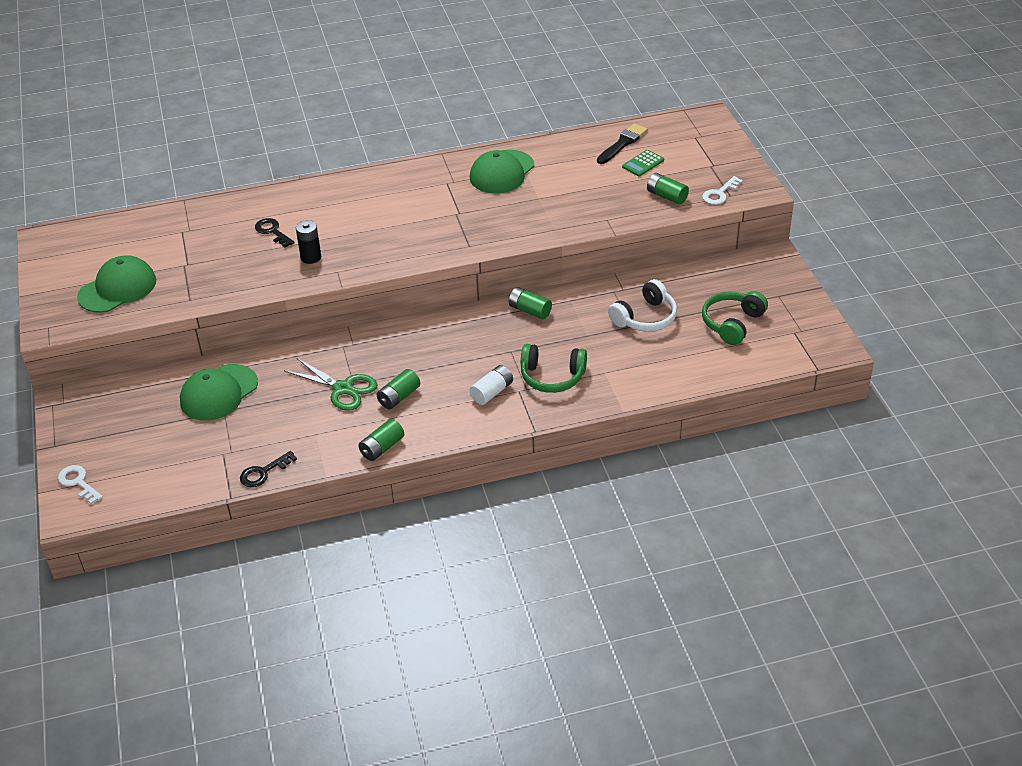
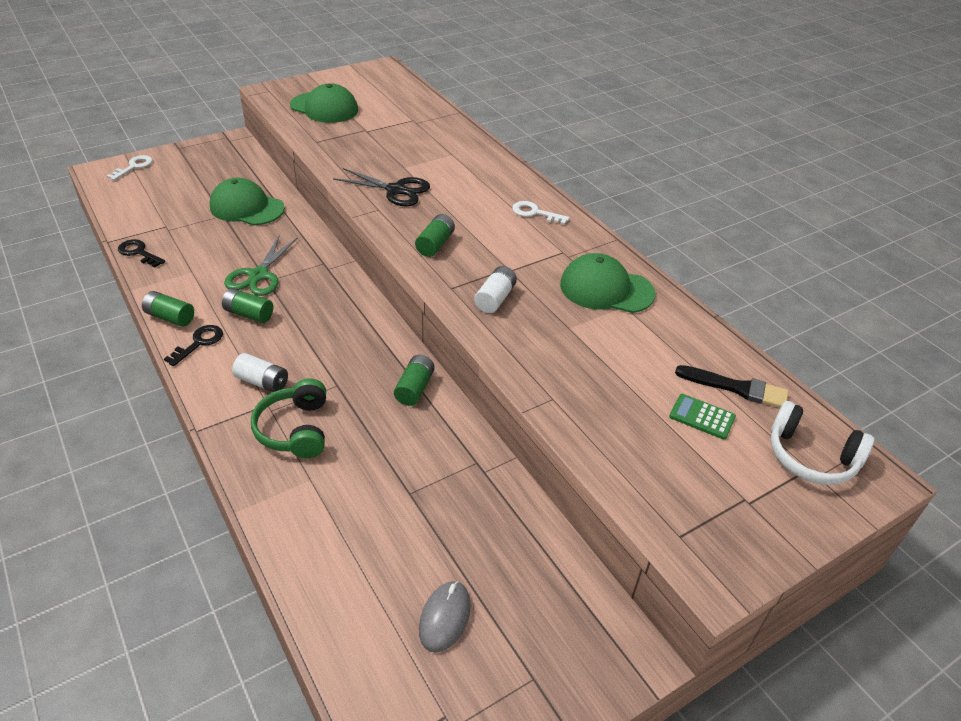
camera: 70 degrees right, 0 degrees up
(272, 231) = (429, 162): black key -> black key (199, 343)
(311, 257) = (396, 190): black battery -> black scissors
(491, 226) = (495, 298): none -> white battery
(645, 318) = (430, 505): white headphones -> white headphones (810, 457)
(666, 196) = (637, 455): green battery -> green battery (435, 244)
(720, 194) = (677, 521): white key -> white key (535, 213)
(732, 323) = (445, 617): green headphones -> grey mouse

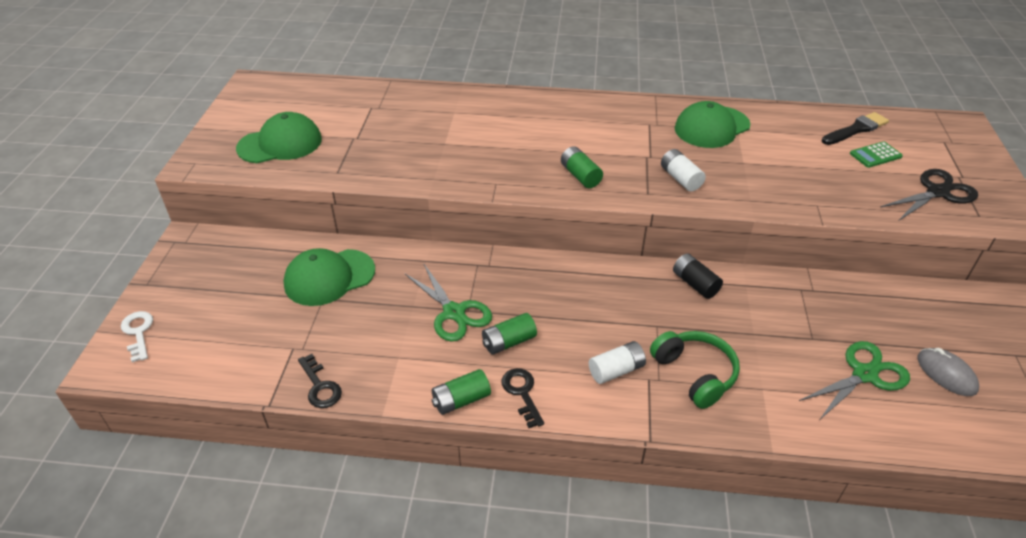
camera: 50 degrees left, 0 degrees up
(138, 253) = (320, 386): black key -> black key turned 105 degrees counterclockwise
(295, 429) = (695, 374): green headphones -> green headphones turned 150 degrees counterclockwise
(388, 548) = (864, 374): none -> green scissors
(396, 190) = (477, 162): black scissors -> black scissors (937, 192)
(414, 388) = (695, 284): green battery -> black battery
(535, 213) = (586, 113): white key -> none
(810, 457) = (935, 136): white headphones -> none

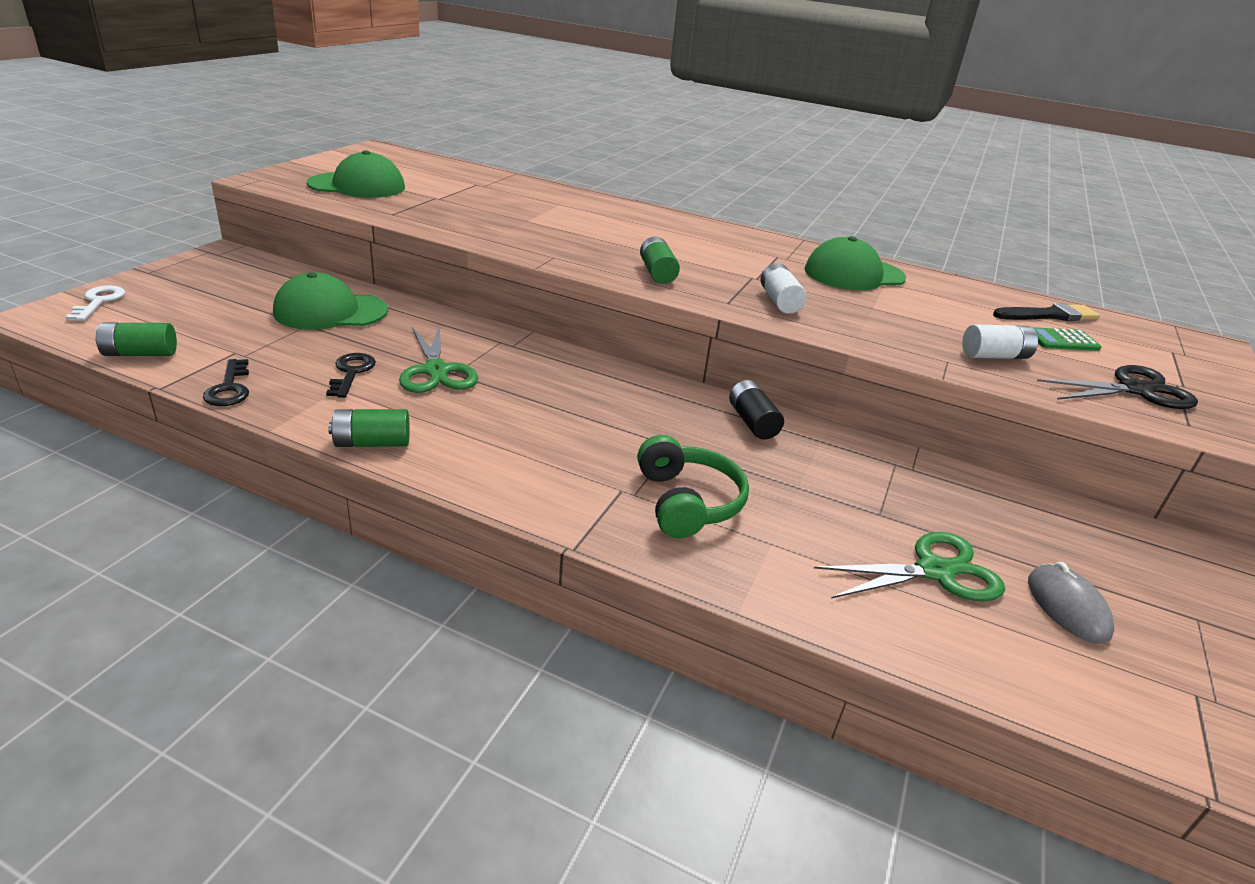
camera: 15 degrees right, 10 degrees down
(508, 342) = (476, 410): green battery -> green battery (140, 354)
(522, 393) = (450, 457): black key -> black key (351, 373)
(616, 370) = (585, 470): white battery -> white battery (994, 356)

